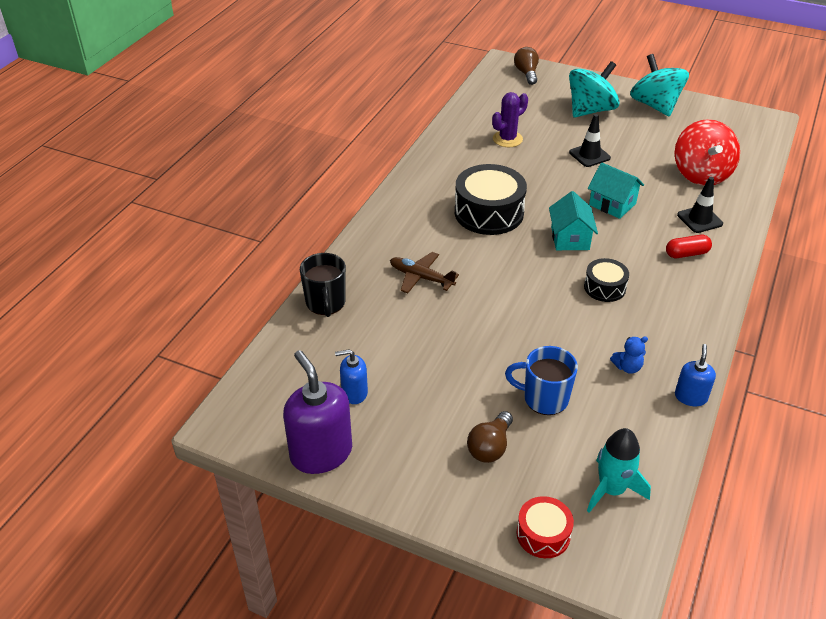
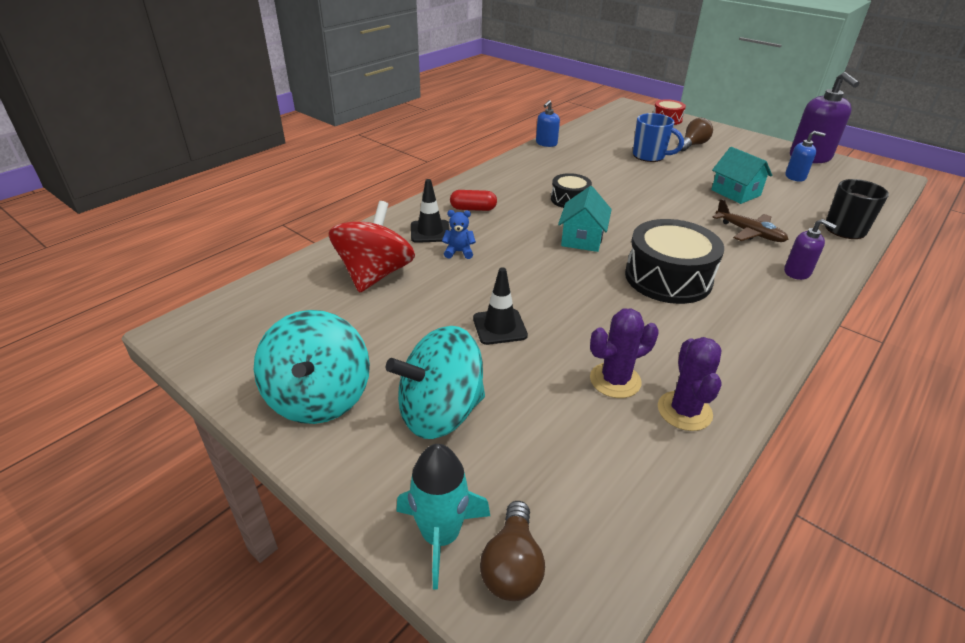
camera: 165 degrees left, 5 degrees down
(385, 238) = (797, 272): none -> purple soap dispenser
(467, 132) = (684, 411): none -> purple cactus
(611, 490) = (621, 124): turquoise rocket -> turquoise rocket (441, 535)
(612, 204) = (513, 261): turquoise house -> turquoise house (735, 193)
(627, 367) = (581, 159): blue teddy bear -> blue teddy bear (459, 252)

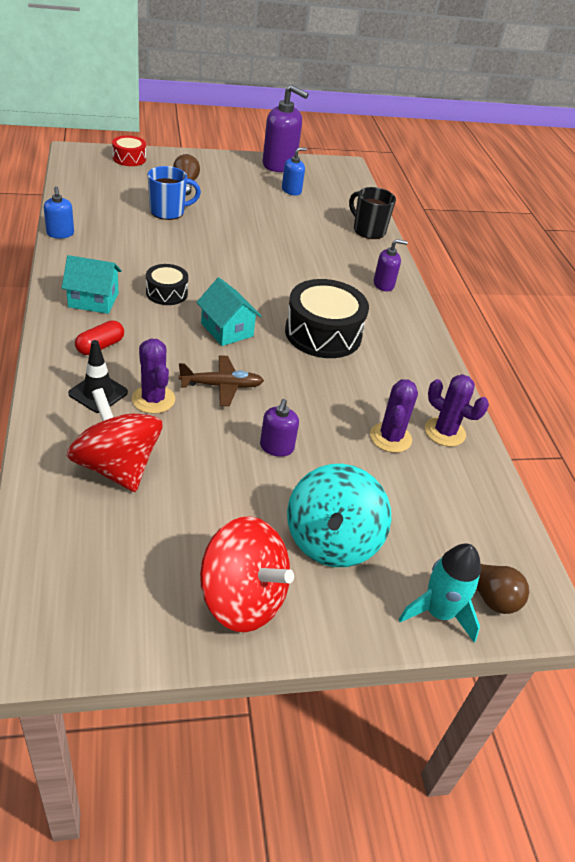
camera: 55 degrees left, 5 degrees up
(319, 398) = (242, 598): turquoise spinning top -> red spinning top
(459, 252) = (153, 399): blue teddy bear -> purple cactus
(499, 327) = (276, 447): black traffic cone -> purple soap dispenser
(735, 193) = (273, 226): turquoise house -> turquoise house (93, 300)
(749, 232) = (322, 263): brown plane -> brown plane (221, 386)

